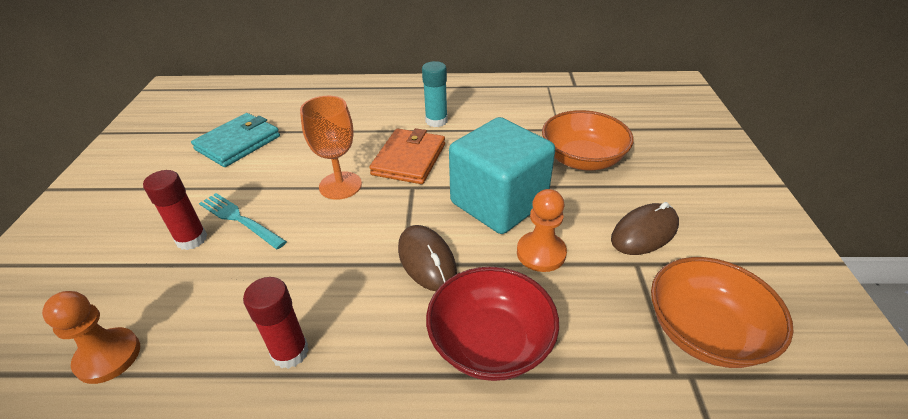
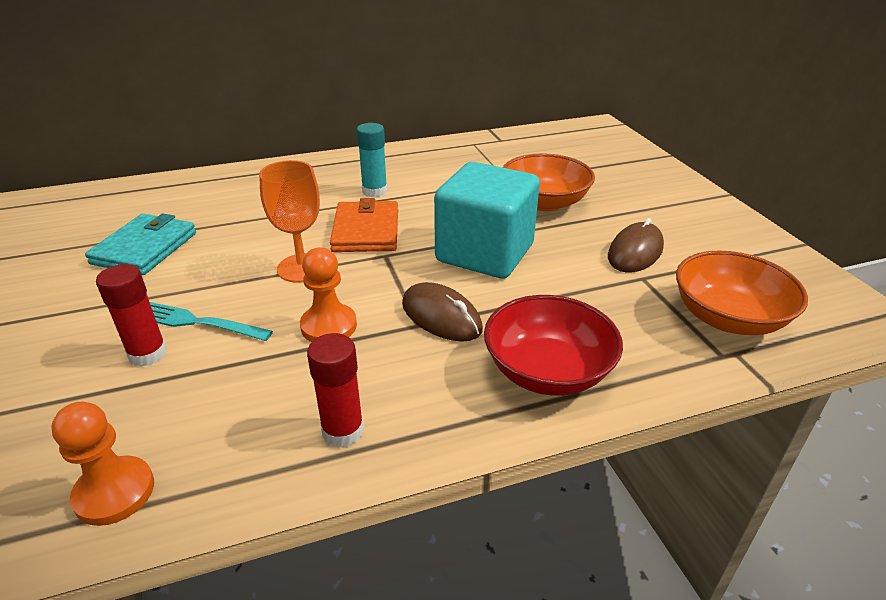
camera: 20 degrees left, 5 degrees down
(541, 253) = (551, 287): orange pawn -> orange pawn (329, 326)

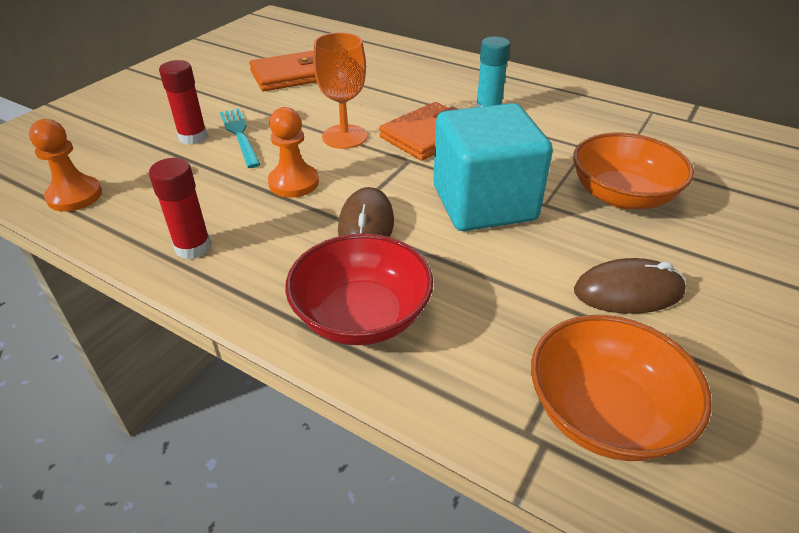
camera: 50 degrees right, 5 degrees up
(145, 248) = (289, 75): turquoise wallet -> orange wallet

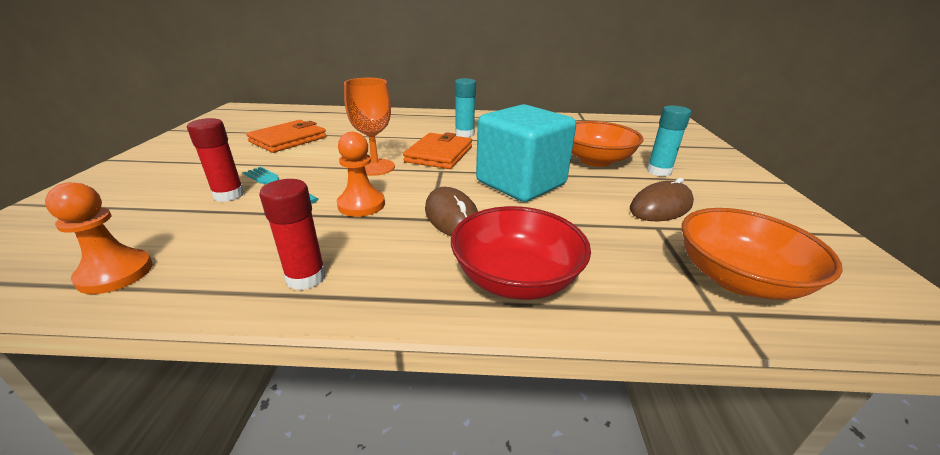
camera: 30 degrees left, 10 degrees down
(696, 239) = (658, 171): none -> turquoise glue stick

